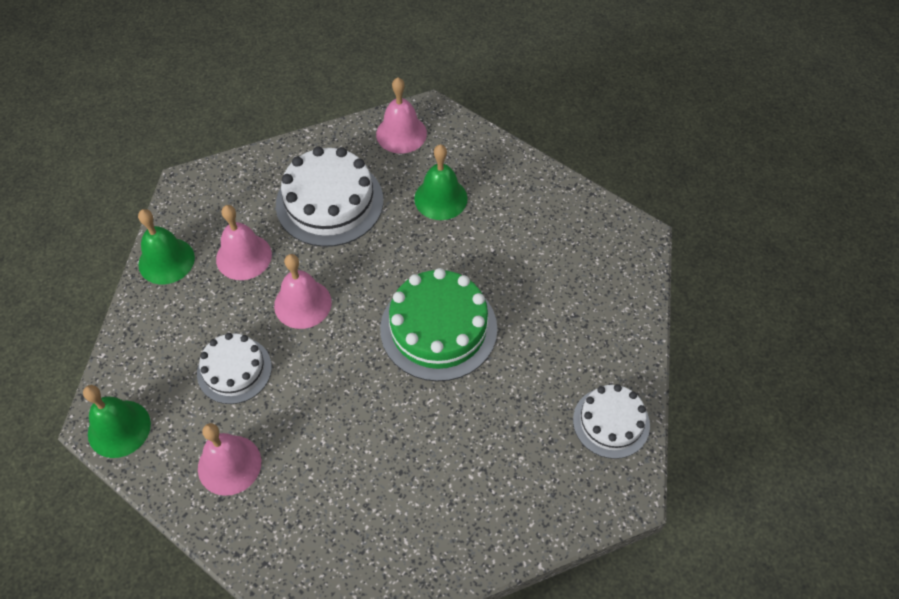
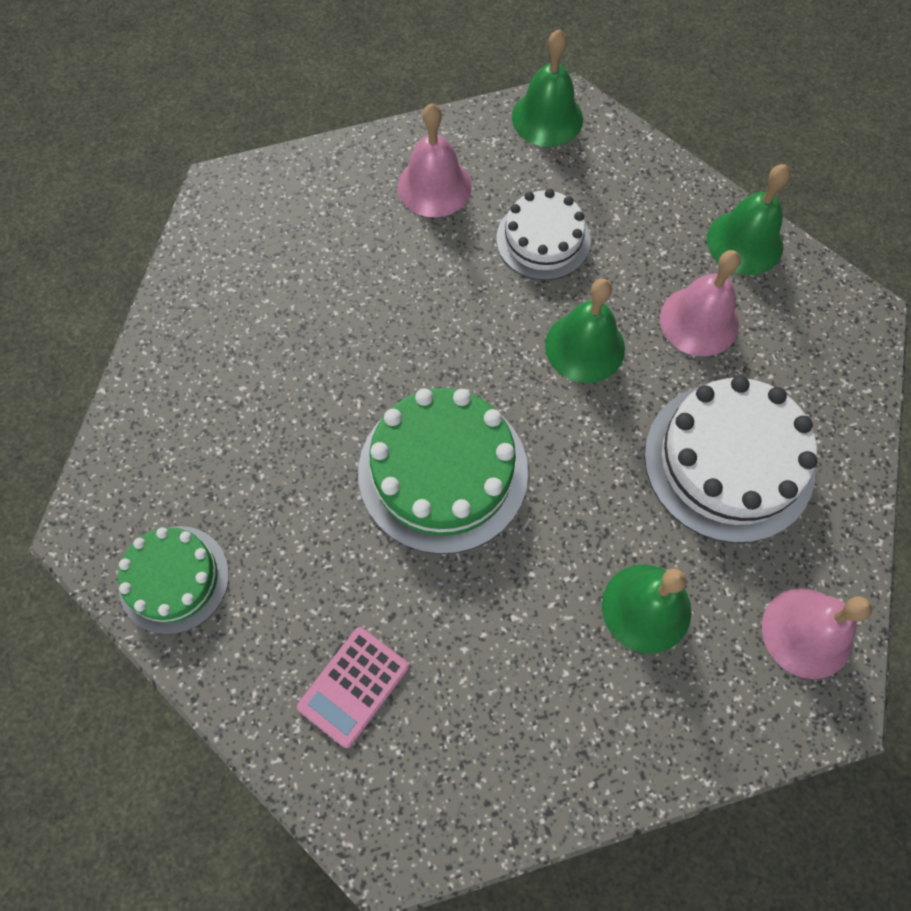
camera: 125 degrees right, 10 degrees up
(302, 303) = (585, 347): pink bell -> green bell
(586, 296) = (353, 686): none -> pink calculator
(611, 422) = (174, 579): white cake -> green cake

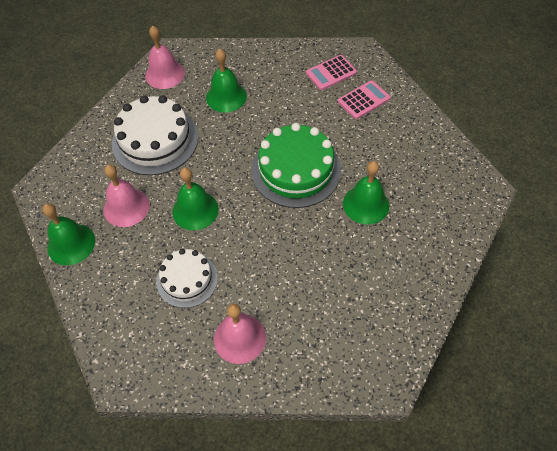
camera: 160 degrees left, 10 degrees down
(174, 579) = (441, 157): green cake -> none
(445, 750) = (331, 73): none -> pink calculator
(547, 118) = (139, 371): green bell -> green bell (366, 204)

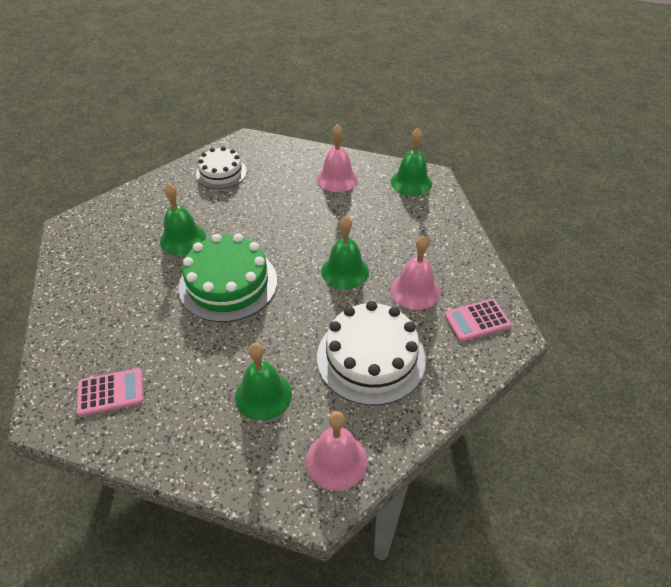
camera: 165 degrees left, 10 degrees down
(71, 244) = (473, 271): green bell -> green bell (411, 182)
(187, 279) = (367, 221): white cake -> white cake (221, 173)
(363, 100) = (102, 342): pink calculator -> pink calculator (477, 320)

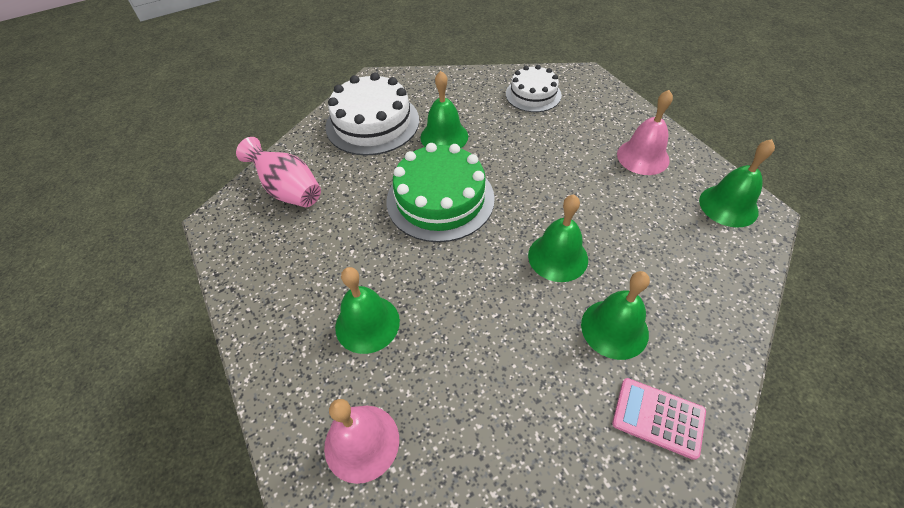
camera: 45 degrees right, 5 degrees up
(90, 353) = (289, 190): none -> pink vase
(111, 392) = (270, 232): pink calculator -> none
(371, 358) = (496, 365): white cake -> white cake (372, 123)
(415, 291) = (614, 328): pink bell -> green bell

